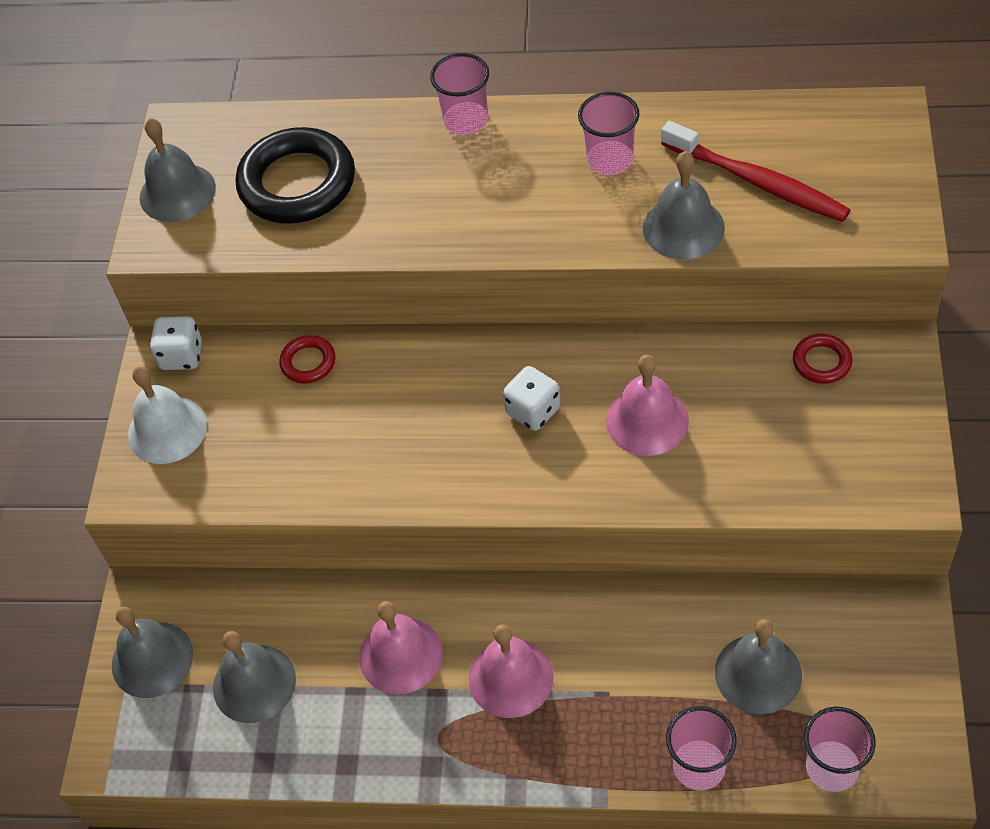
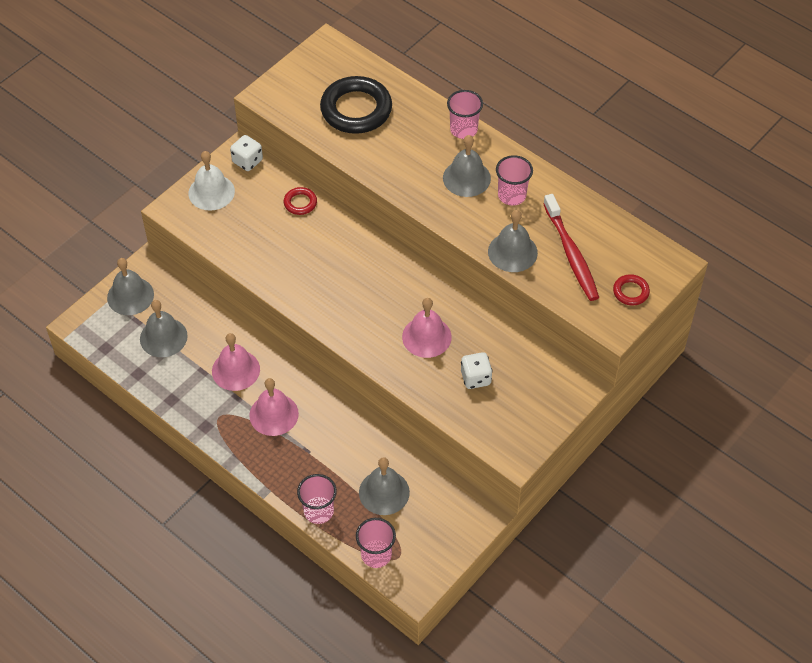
camera: 30 degrees right, 0 degrees up
(177, 192) = (298, 78): grey bell -> grey bell (466, 178)
(533, 411) = (379, 296): white dice -> white dice (475, 378)
(821, 362) = (536, 367): red ring -> red ring (630, 292)

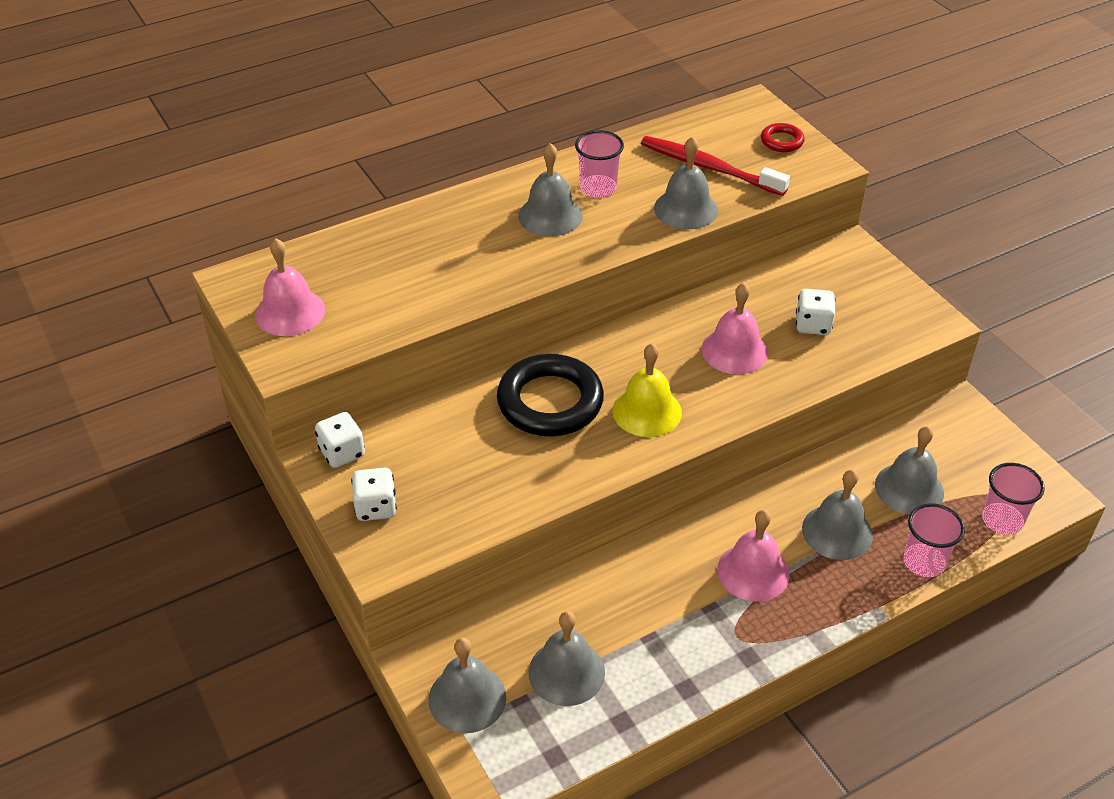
camera: 70 degrees left, 10 degrees down
(211, 192) = (376, 507): white bell -> white dice
(236, 370) = (662, 596): pink bell -> pink bell (290, 312)
(300, 203) = (453, 415): red ring -> none
(326, 455) = (837, 531): none -> grey bell
(345, 302) = (647, 411): none -> yellow bell
(356, 109) = (373, 281): black ring -> black ring (550, 402)
(463, 129) = (470, 199): pink cup -> none
(571, 254) = (709, 167): red toothbrush -> red toothbrush turned 150 degrees counterclockwise

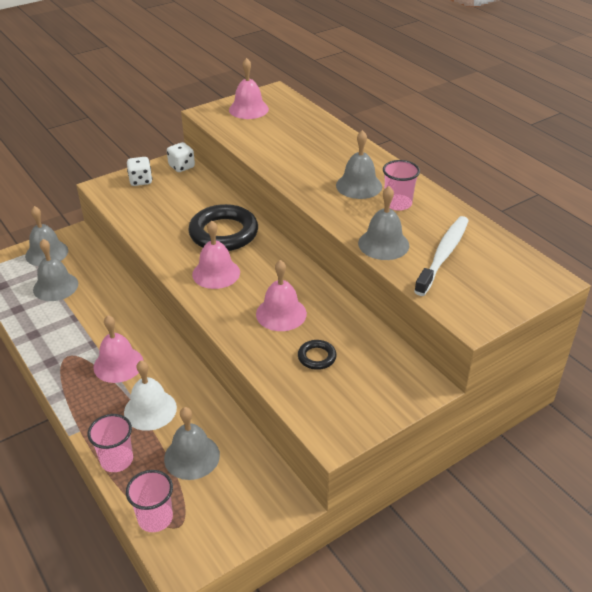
camera: 85 degrees right, 5 degrees down
(647, 411) = (216, 273): yellow bell -> pink bell
(709, 167) = (443, 255): red toothbrush -> white toothbrush
(782, 141) = (499, 295): red ring -> none
(813, 325) = (317, 357): white dice -> black ring
(837, 531) = (150, 410): grey bell -> white bell

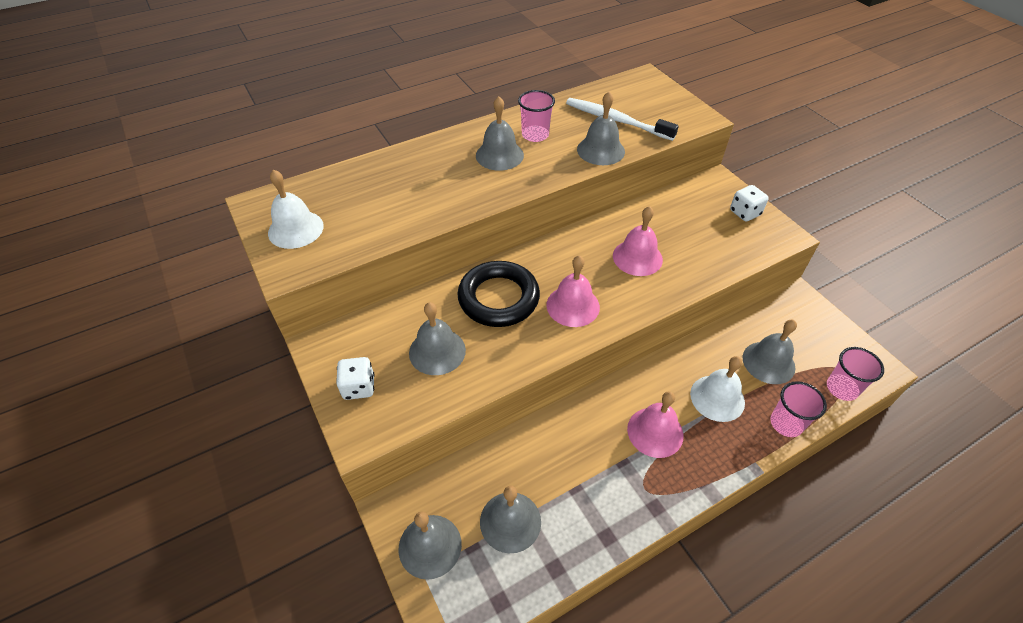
camera: 85 degrees left, 10 degrees up
(169, 209) = (437, 351): none -> grey bell
(181, 167) = (336, 340): white dice -> white dice (745, 213)
(248, 109) = (295, 229): pink bell -> white bell
(317, 357) = (694, 238): black ring -> none

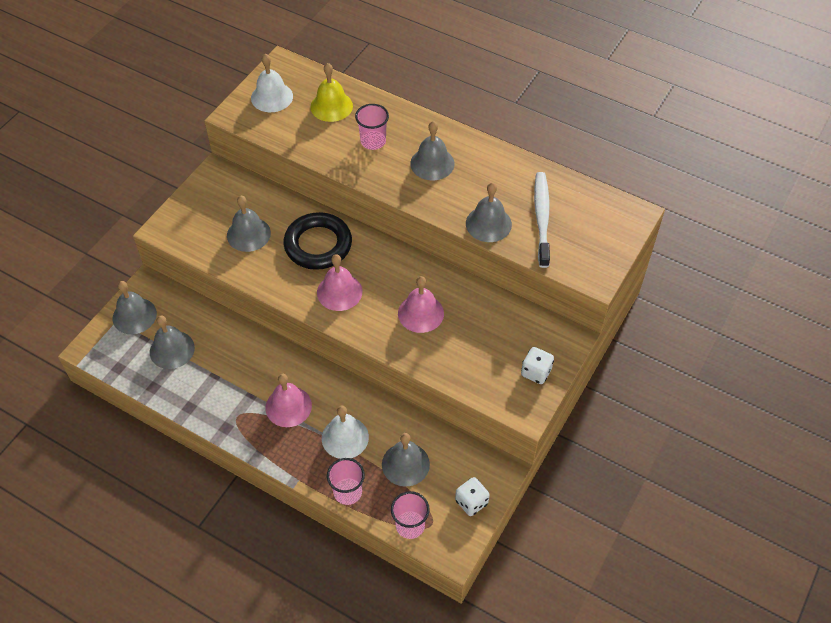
camera: 60 degrees right, 5 degrees up
(358, 191) = (331, 106): none -> yellow bell
(359, 387) = (196, 209): white dice -> white dice (471, 502)
(535, 135) = (476, 173): pink cup -> pink cup (373, 141)

